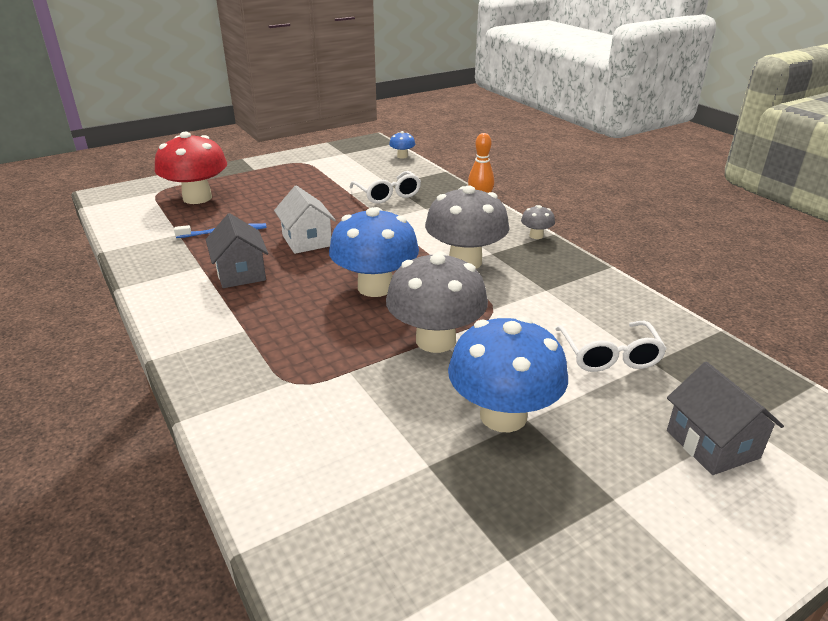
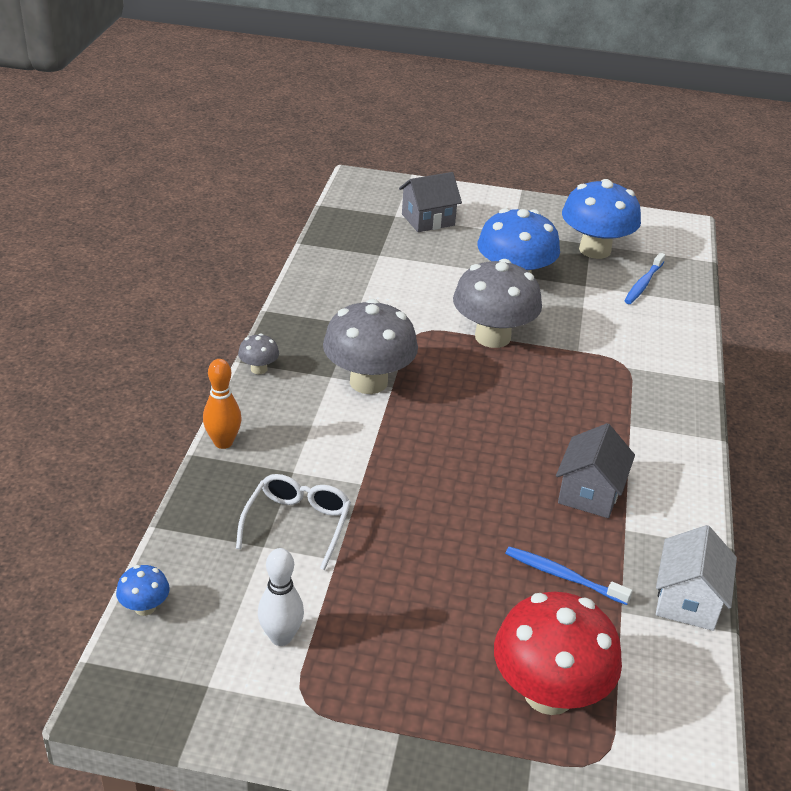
camera: 140 degrees left, 5 degrees up
(307, 241) = (481, 500): white house -> white house (687, 600)
(337, 169) = (281, 637): none -> white bowling pin
(364, 523) = (643, 283): none -> blue toothbrush
(375, 287) = (481, 403): blue mushroom -> blue mushroom (595, 250)
(609, 356) = (398, 269): white glasses -> none
(712, 444) = (428, 220): grey house -> grey house turned 45 degrees clockwise

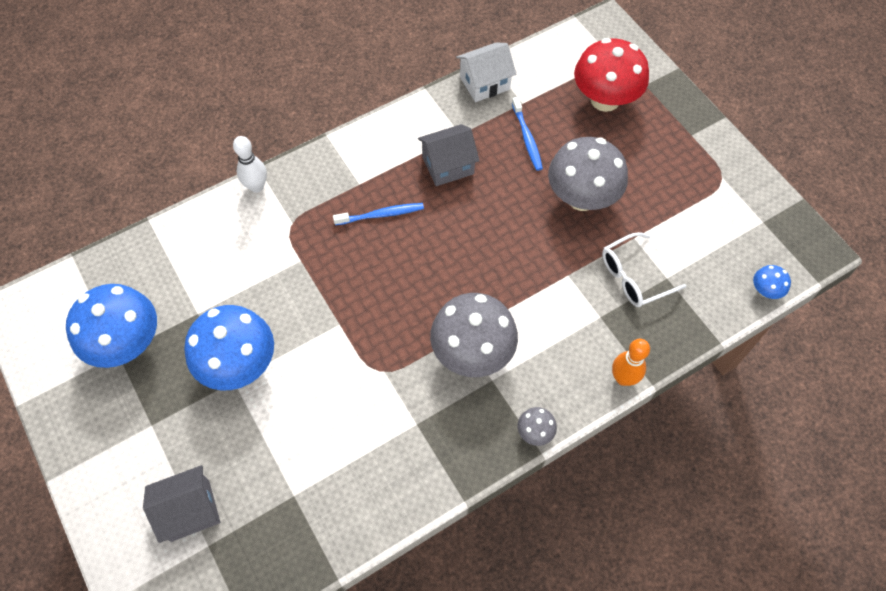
camera: 130 degrees left, 25 degrees up
(281, 637) = (705, 218): white bowling pin -> white bowling pin (256, 186)
(428, 220) = (190, 510): grey house -> grey house turned 45 degrees counterclockwise
(492, 337) = (337, 321): grey mushroom -> grey mushroom (582, 197)
(643, 283) = (157, 278): blue toothbrush -> blue toothbrush (381, 215)

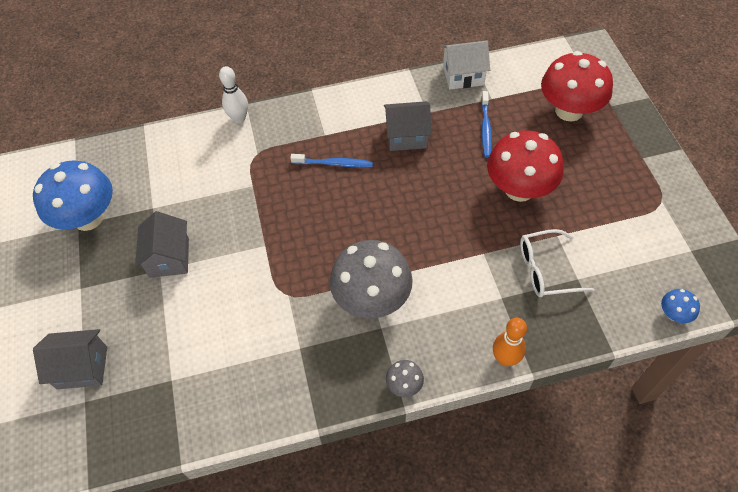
camera: 20 degrees right, 5 degrees down
(239, 364) = (169, 257): blue mushroom -> grey house
(582, 197) = (519, 189): grey mushroom -> red mushroom

